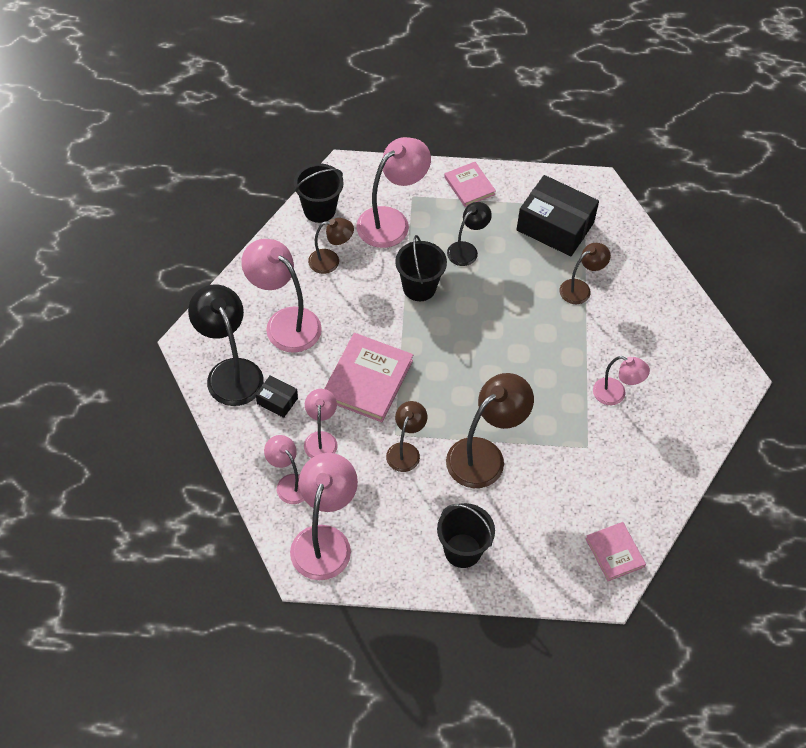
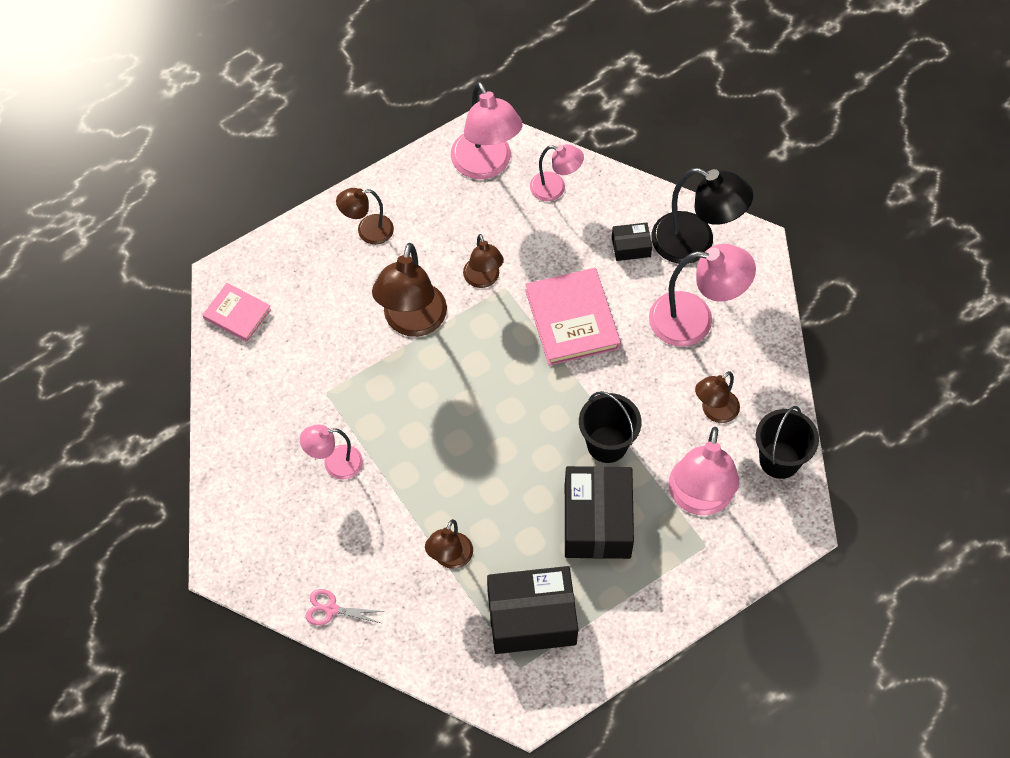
camera: 145 degrees right, 5 degrees up
(321, 439) = (563, 240): pink lamp -> none
(462, 550) = (367, 231): black bucket -> brown lamp
(467, 250) = (597, 521): black lamp -> black box
(469, 186) = (660, 603): pink book -> none
(682, 309) = (330, 609): none -> pink scissors

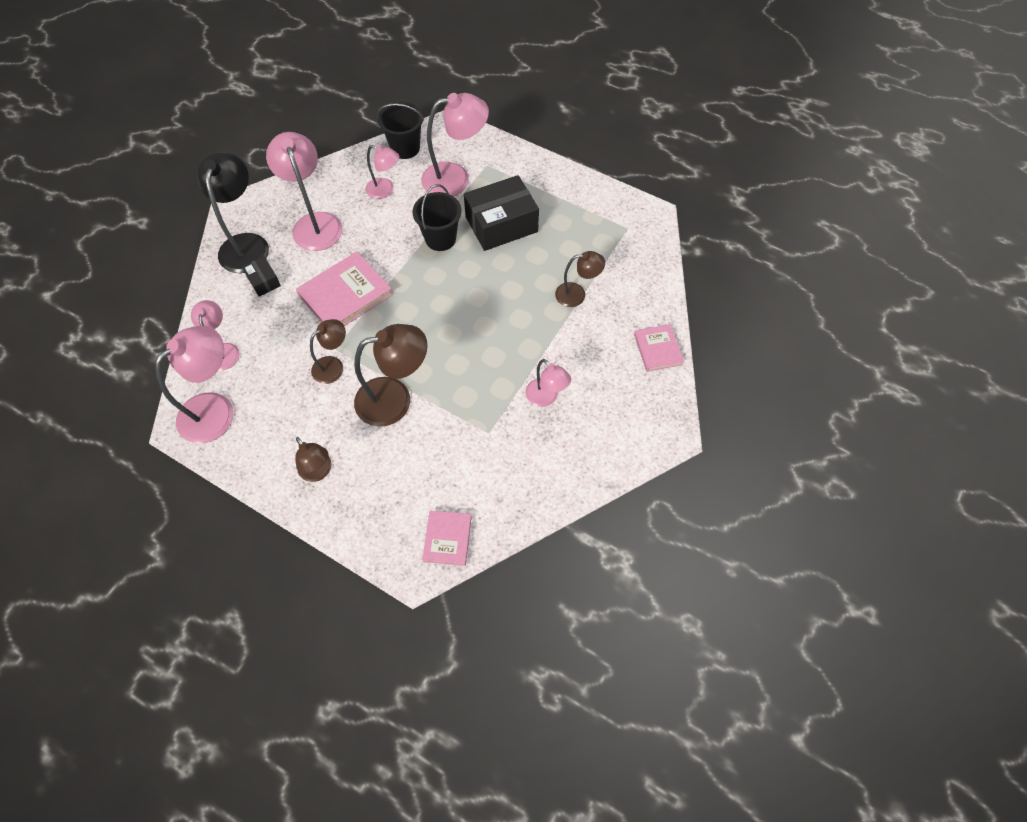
camera: 115 degrees left, 0 degrees up
(330, 609) = (658, 349): pink scissors -> pink book
(531, 618) = (590, 234): black box -> none
(714, 411) = (385, 190): brown lamp -> pink lamp

